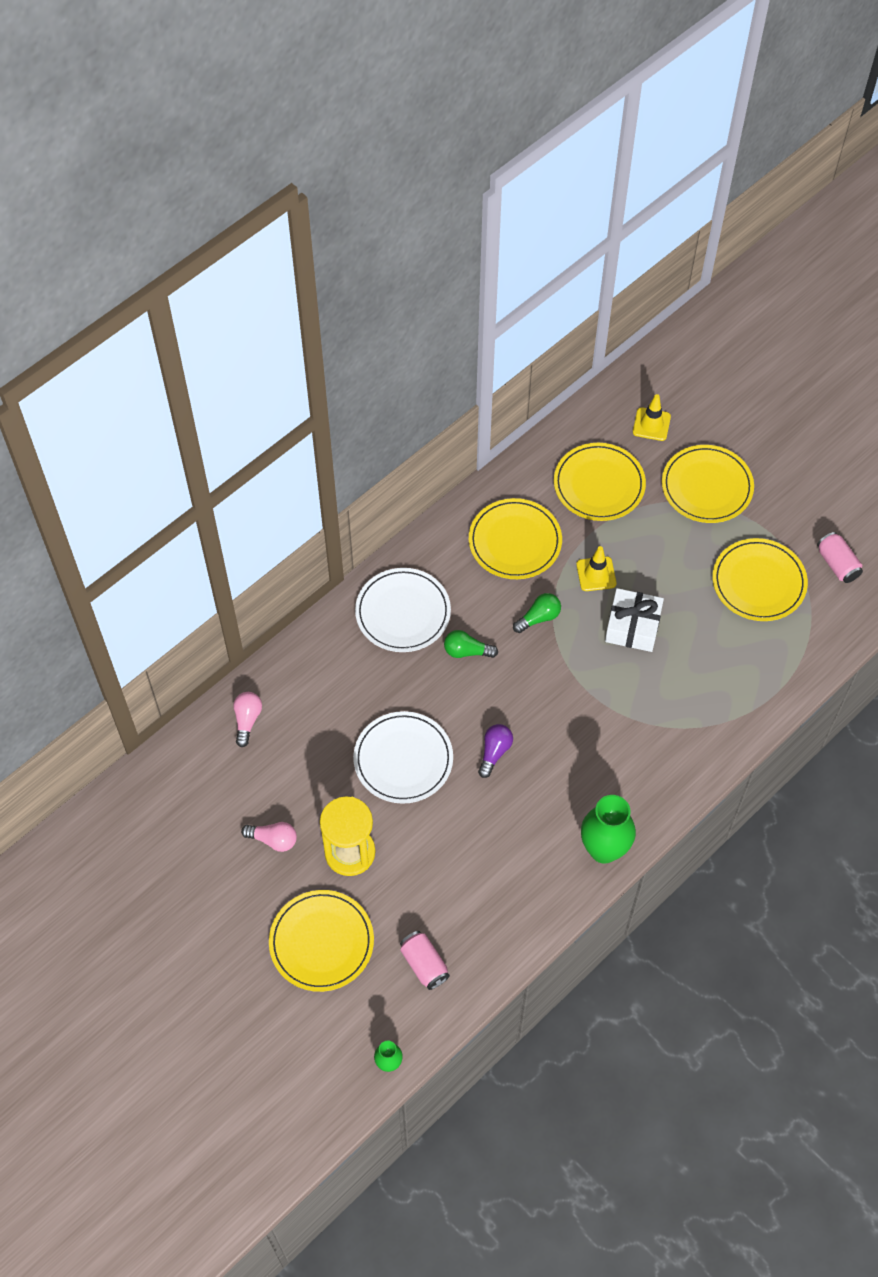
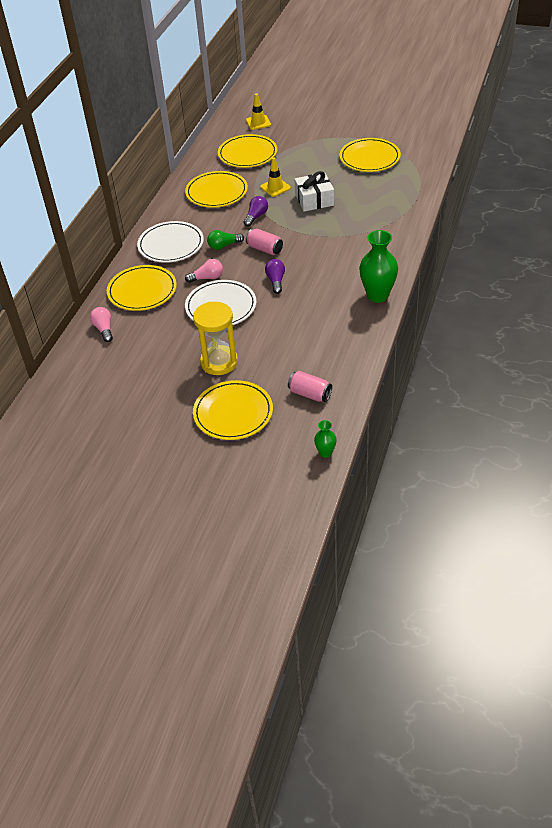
camera: 25 degrees left, 15 degrees down
(273, 840) = (163, 377): pink light bulb -> pink light bulb (207, 278)
(539, 618) = (256, 216): green light bulb -> purple light bulb
(707, 486) = (309, 134): yellow plate -> yellow plate (142, 291)
(837, 564) = (405, 136): pink can -> pink can (265, 249)

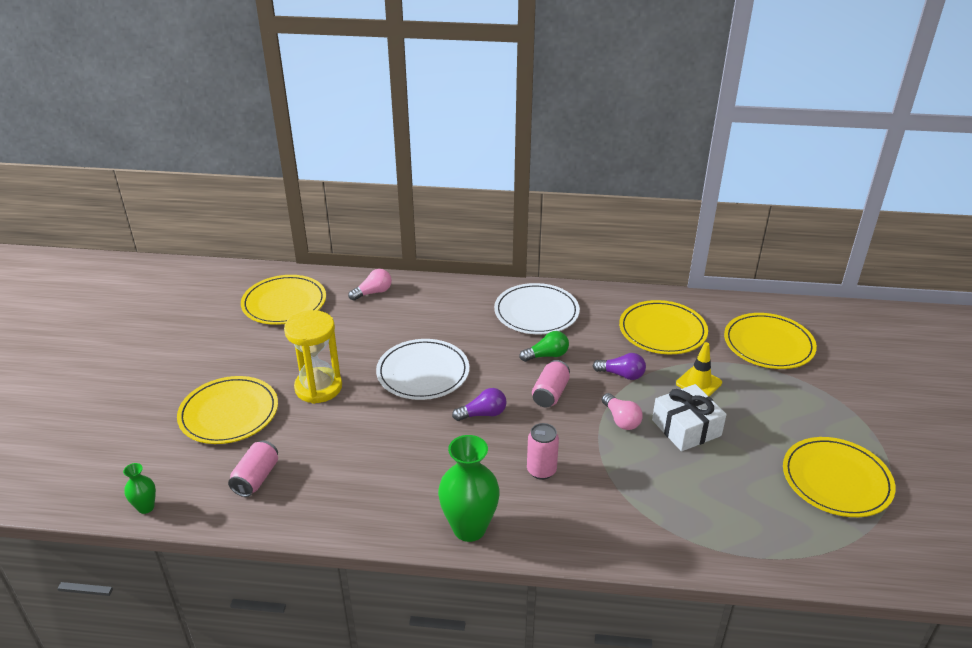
camera: 75 degrees right, 10 degrees down
(142, 291) = (443, 306): yellow plate -> yellow plate (284, 303)
(207, 278) = (477, 352): pink light bulb -> pink light bulb (621, 420)
(224, 246) = (547, 355): green light bulb -> green light bulb turned 105 degrees clockwise
(258, 122) = (856, 342): yellow traffic cone -> none
(336, 261) = (541, 470): none -> pink can

